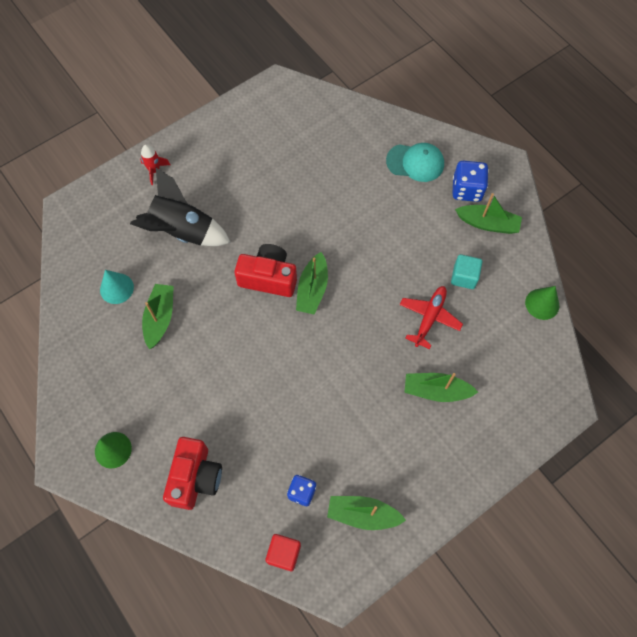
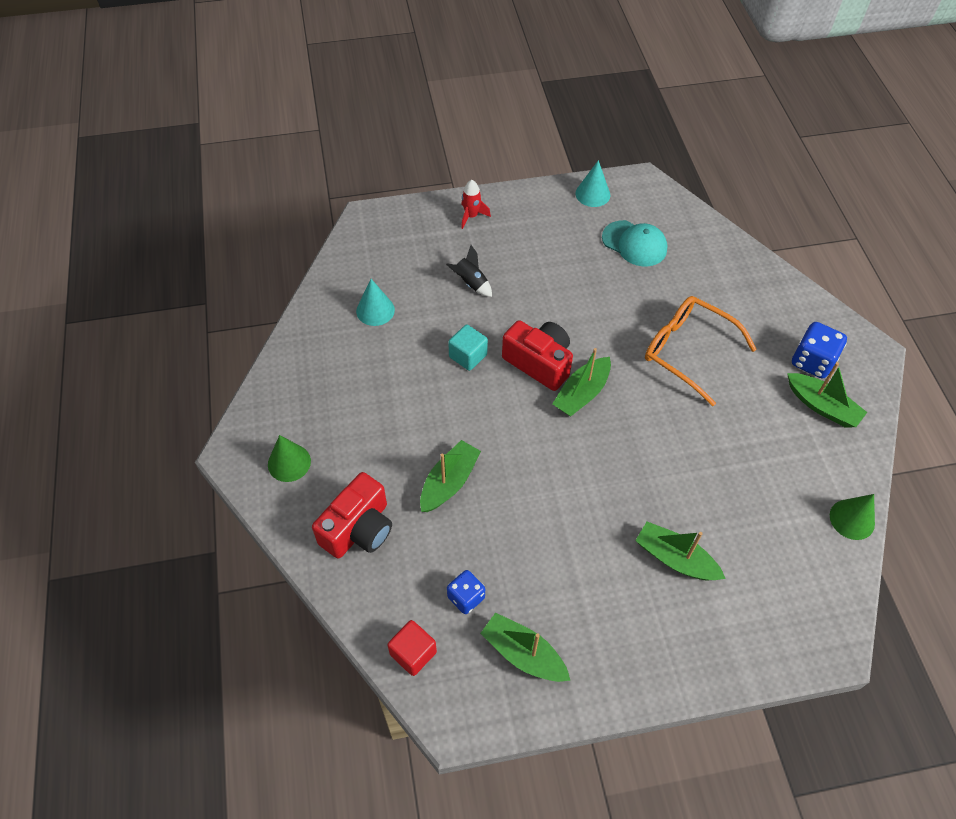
camera: 25 degrees right, 10 degrees down
(160, 318) = (404, 356): green boat -> green boat (449, 482)
(182, 231) = (471, 283): black rocket -> black rocket, size x0.48
(243, 111) = (592, 194): none -> turquoise cone
(375, 220) = (687, 351): none -> orange glasses
(415, 163) = (763, 311): turquoise cap -> turquoise cap (634, 244)
(429, 318) = (703, 477): red plane -> none
(464, 277) = (766, 451): turquoise cube -> turquoise cube (468, 356)

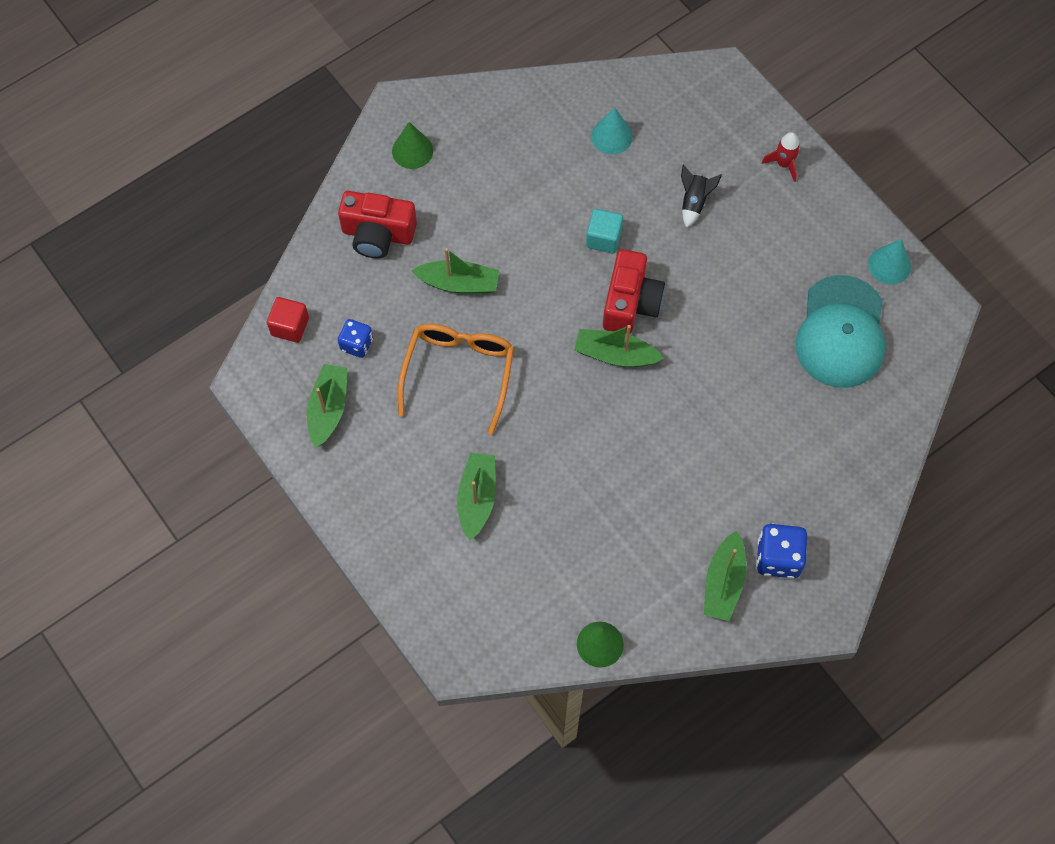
camera: 65 degrees right, 10 degrees up
(634, 244) = (841, 332): turquoise cap -> turquoise cap, size x1.51
(687, 351) = (722, 433): orange glasses -> orange glasses (459, 372)

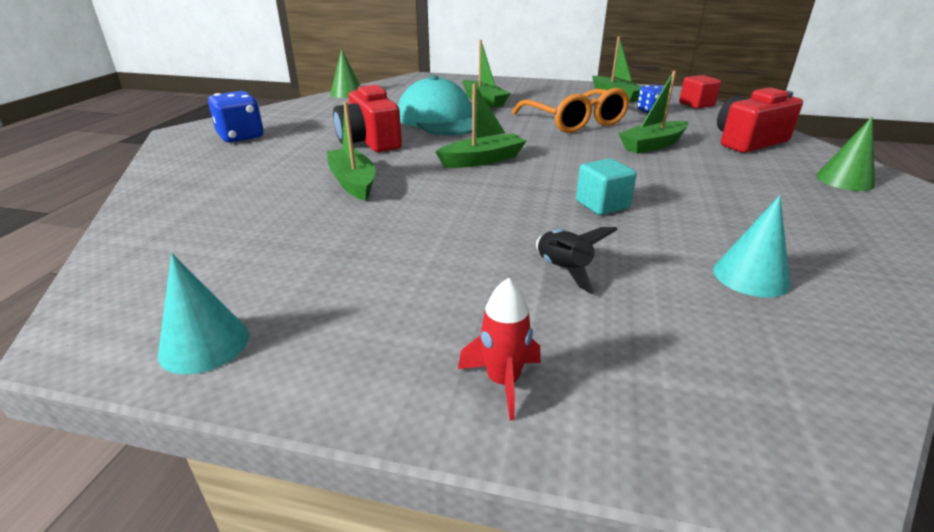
camera: 140 degrees right, 35 degrees down
(630, 303) = (512, 184): red camera -> red camera (369, 141)
(723, 582) = (280, 121): green boat -> green boat (353, 182)
(841, 332) = (254, 251): turquoise cap -> turquoise cap (441, 119)

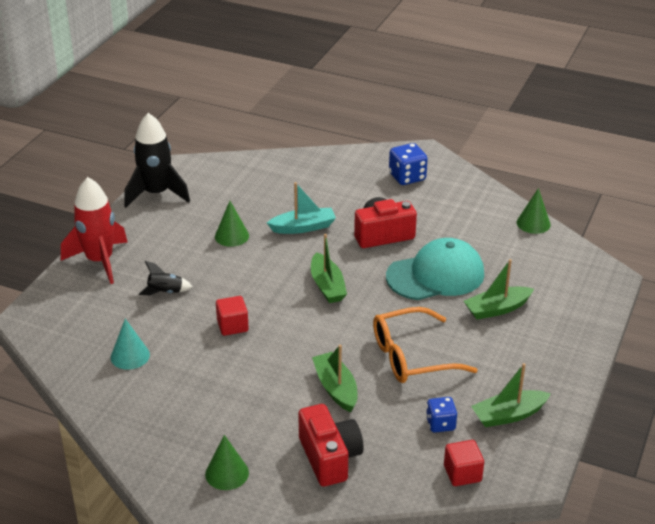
camera: 100 degrees right, 5 degrees up
(204, 344) = (156, 194): turquoise cone -> black rocket
(353, 182) = (303, 227): green boat -> turquoise boat
(379, 231) = (232, 236): none -> green cone
(503, 381) = (100, 261): red rocket -> red rocket, size x2.08
(602, 205) = (232, 326): turquoise cube -> red cube

